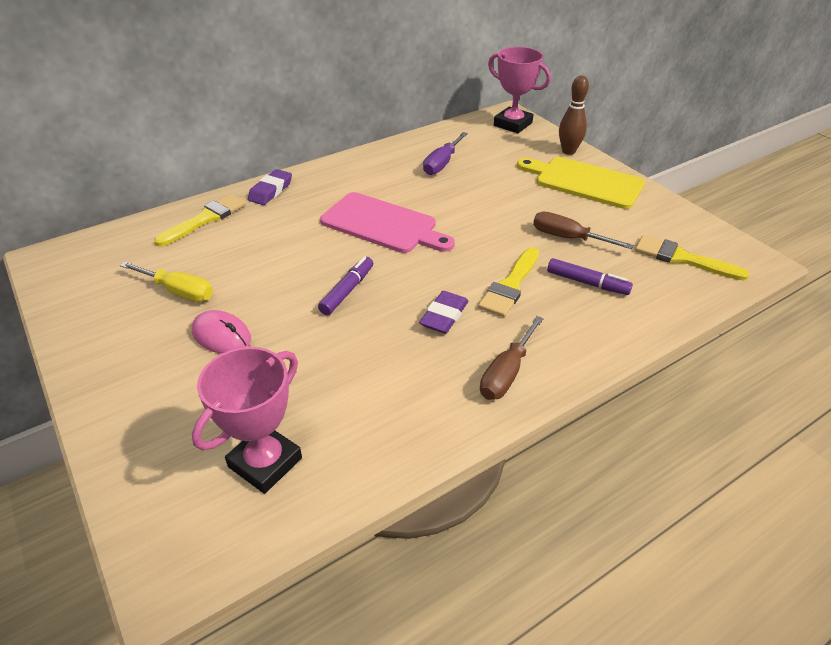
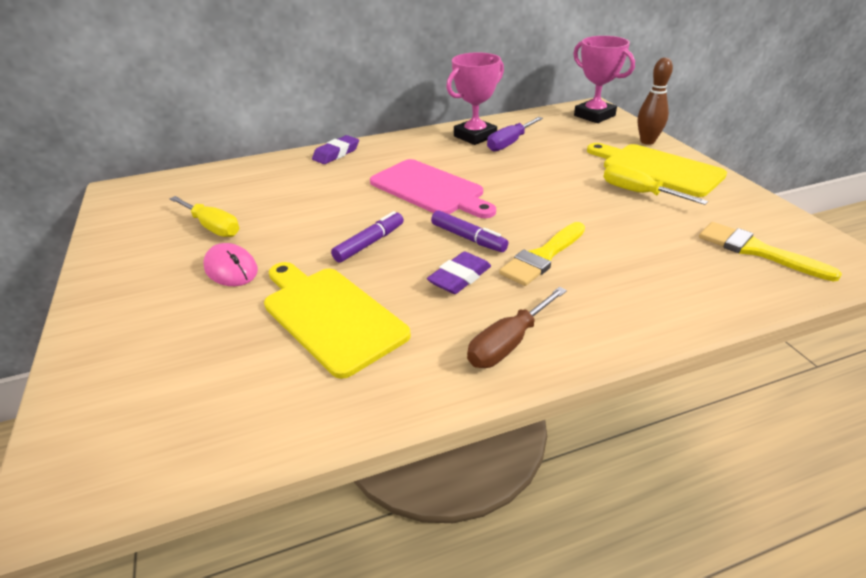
camera: 15 degrees right, 5 degrees down
(206, 219) = (267, 171): yellow brush -> none
(265, 462) = (211, 395): pink trophy -> pink trophy (475, 136)
(340, 370) = (330, 315): none -> yellow cutting board
(568, 238) = (623, 218): brown screwdriver -> none
(574, 209) = (638, 193): none -> yellow screwdriver
(587, 283) = (633, 263): purple marker -> purple marker (468, 238)

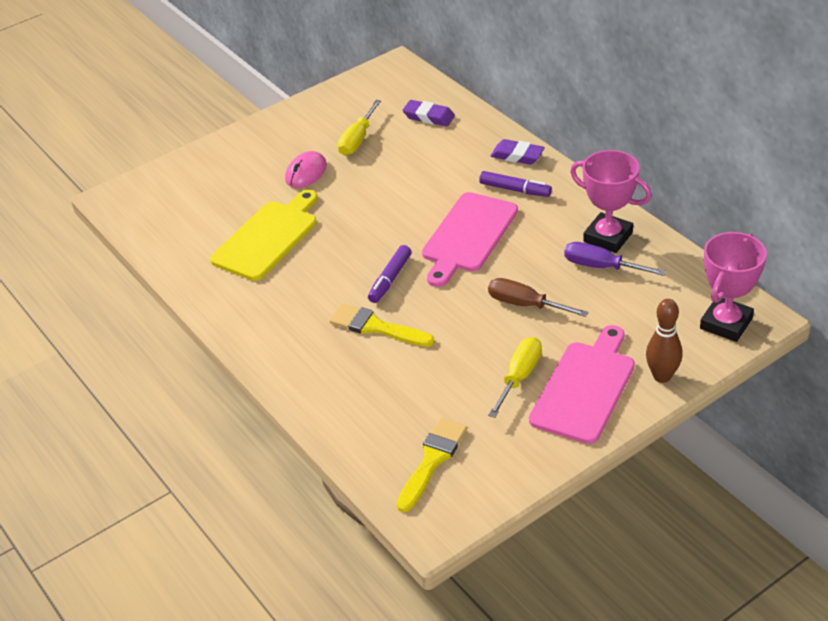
camera: 75 degrees right, 5 degrees up
(369, 243) = (363, 227): purple marker -> purple marker (515, 190)
(459, 277) = (331, 287): purple eraser -> purple eraser (429, 117)
(508, 343) = (262, 327): brown screwdriver -> brown screwdriver (525, 304)
(657, 169) = (584, 388): yellow cutting board -> pink cutting board

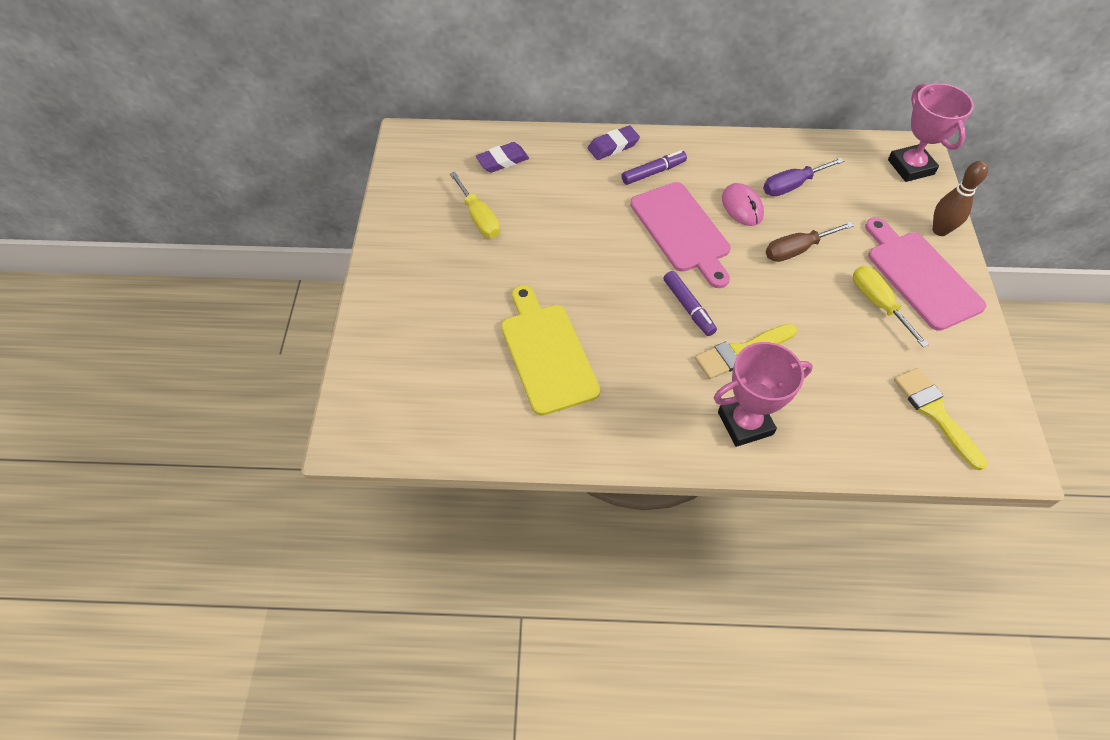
camera: 55 degrees left, 15 degrees up
(306, 173) = (484, 275): pink mouse -> pink mouse (742, 207)
(608, 237) = (762, 162): pink trophy -> pink trophy (745, 423)

